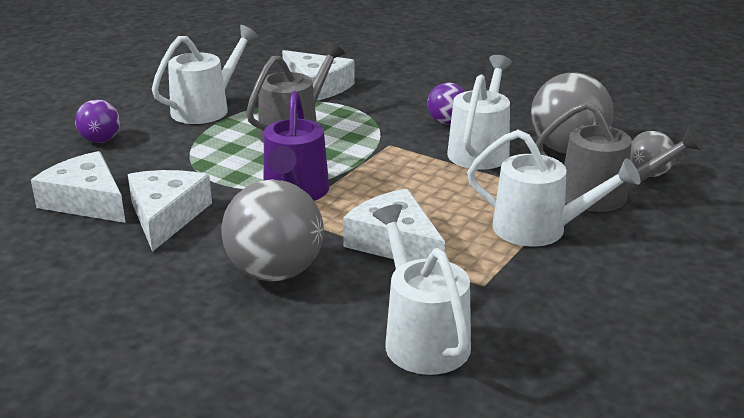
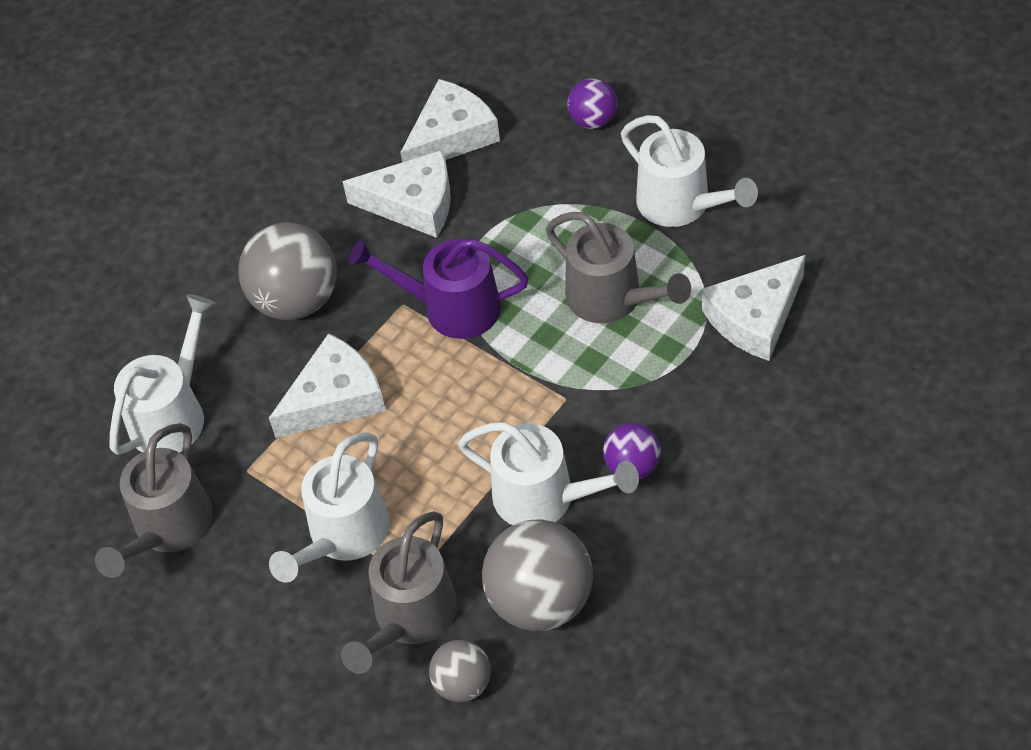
camera: 100 degrees right, 25 degrees up
(422, 338) = (173, 414): white watering can -> white watering can turned 45 degrees counterclockwise
(563, 326) = (168, 528): none -> grey watering can

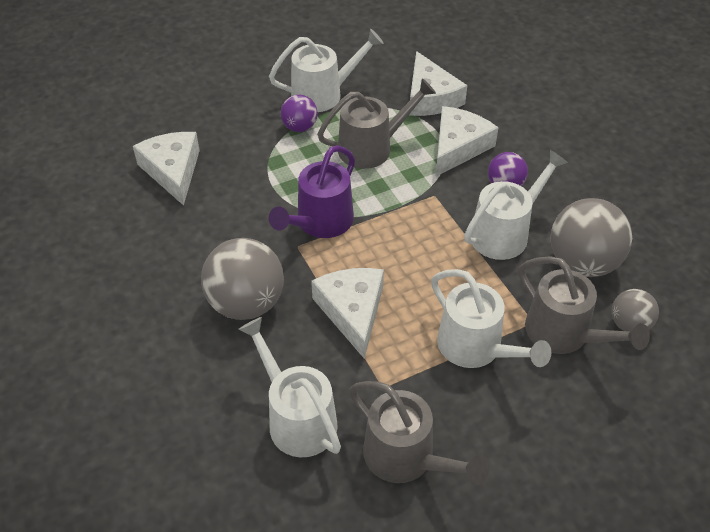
camera: 70 degrees left, 5 degrees down
(413, 204) = (214, 210): white cheese -> white cheese (458, 147)
(593, 120) = (223, 104): purple ball -> purple ball (300, 127)

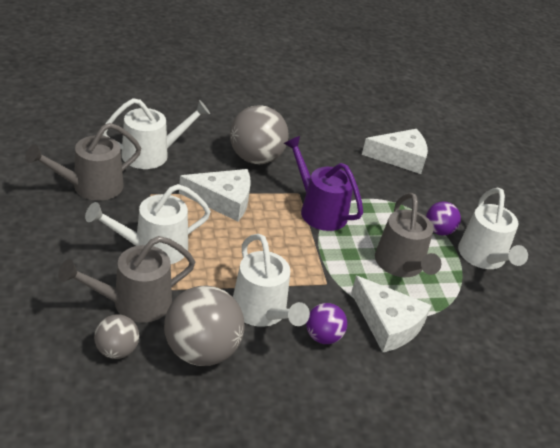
camera: 100 degrees right, 10 degrees down
(430, 97) = (469, 330): white cheese -> none

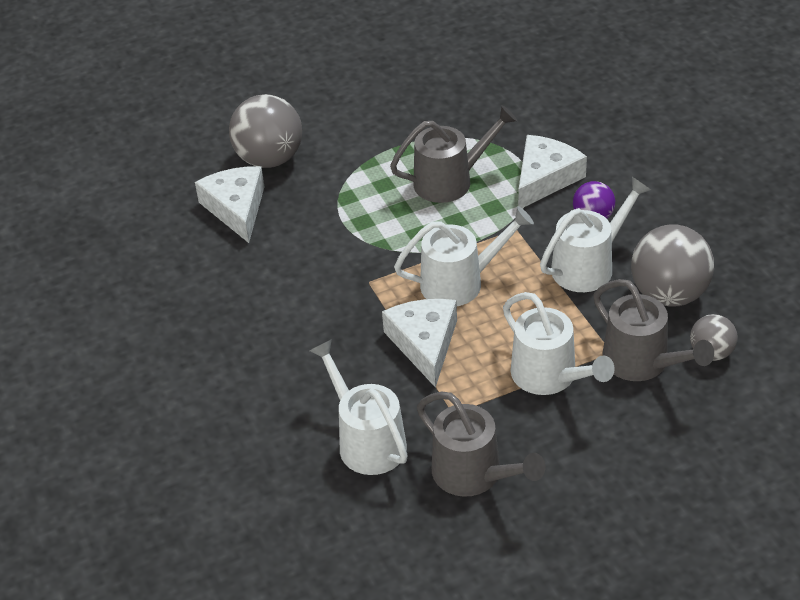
camera: 95 degrees left, 5 degrees up
(256, 158) = (316, 337): grey ball -> grey ball (269, 159)
(319, 210) = (393, 258): purple watering can -> none
(438, 231) = (372, 160): purple ball -> none
(484, 258) = (399, 124): white watering can -> white watering can (460, 282)

